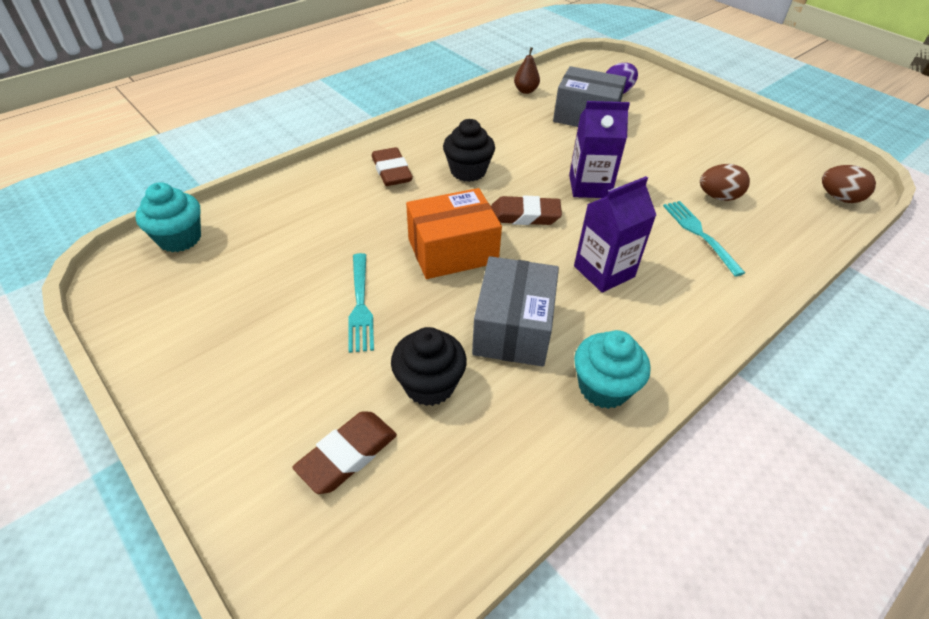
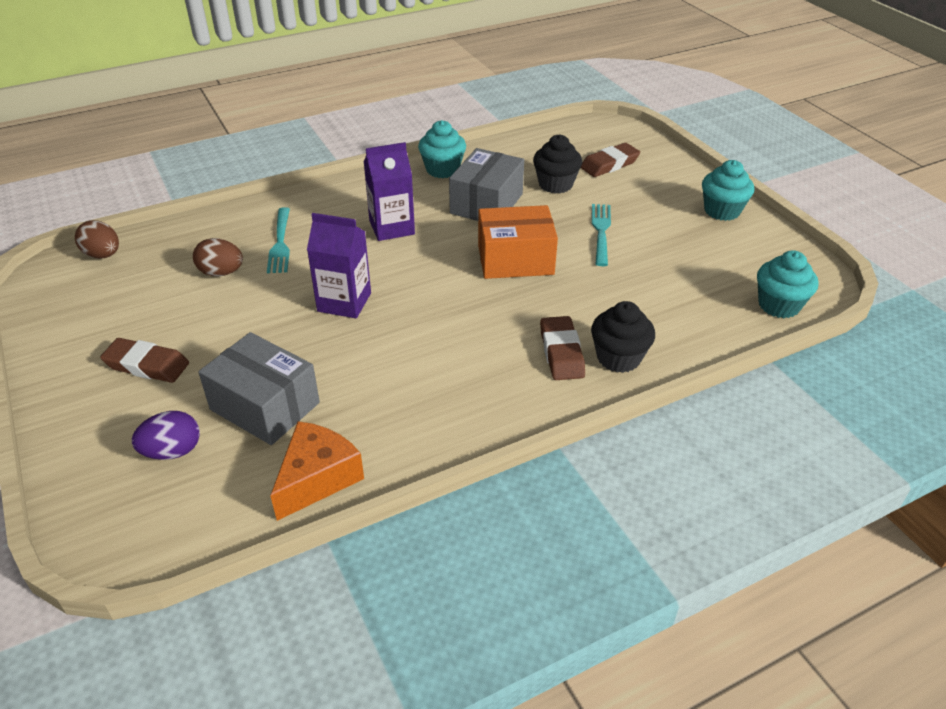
camera: 165 degrees left, 5 degrees down
(188, 371) = (722, 211): none -> turquoise cupcake
(468, 171) = (470, 340): black cupcake -> black cupcake (618, 358)
(525, 91) = (317, 478): brown pear -> orange cheese
(525, 215) = (432, 281): brown eraser -> brown eraser (147, 365)

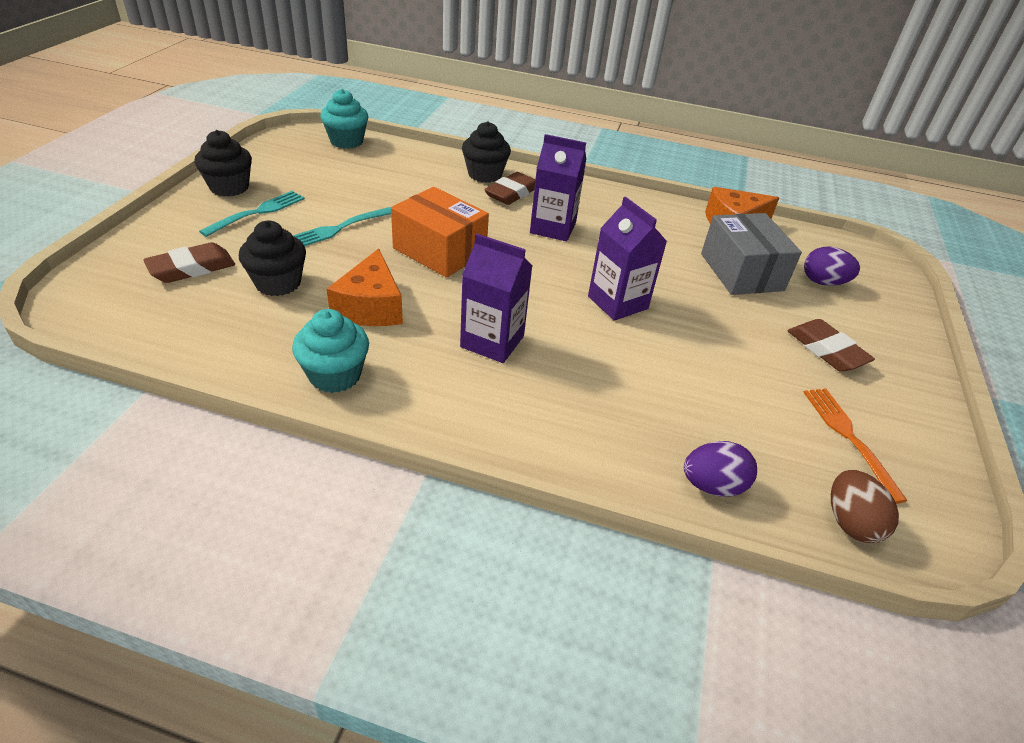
camera: 140 degrees left, 0 degrees up
(112, 302) = (849, 437): none -> orange fork
(193, 231) = (712, 485): none -> purple egg
(221, 273) = (711, 401): brown egg -> none
(280, 243) = (621, 398): turquoise fork -> turquoise fork (257, 212)
(474, 338) = (553, 228): none -> purple carton
(486, 203) = (371, 307): grey box -> orange cheese
(609, 164) = (192, 268): brown eraser -> brown eraser turned 45 degrees counterclockwise
(722, 211) = (229, 187): turquoise cupcake -> black cupcake

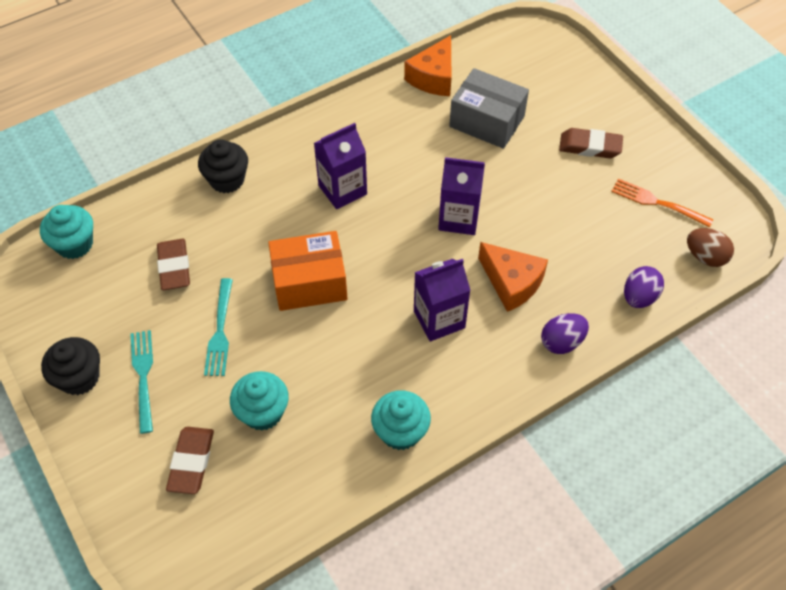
camera: 45 degrees left, 15 degrees up
(278, 283) = (263, 412): black cupcake -> turquoise cupcake
(371, 307) = (342, 368): orange cheese -> orange cheese (511, 283)
(512, 193) = (272, 181): brown eraser -> brown eraser (174, 267)
(823, 282) = (533, 87): purple egg -> purple egg (562, 342)

